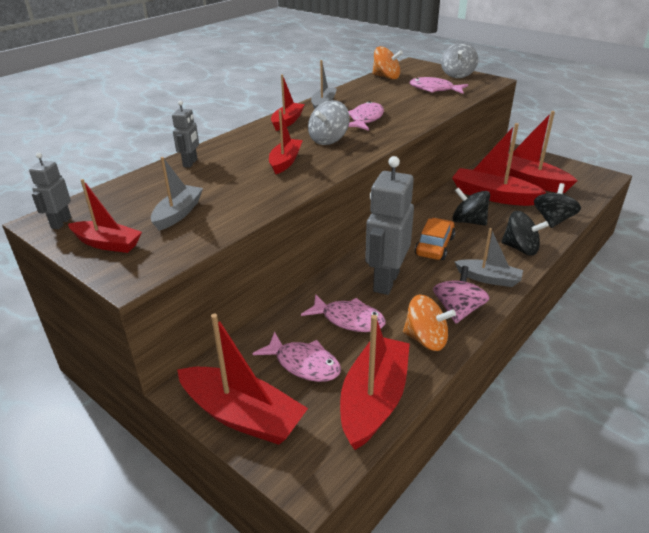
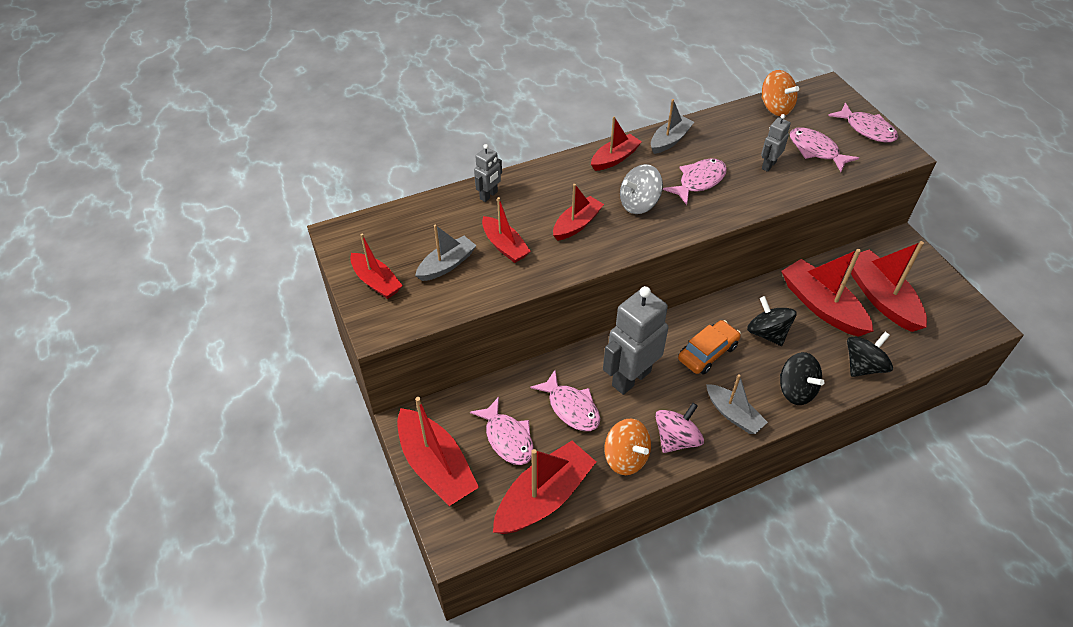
camera: 25 degrees right, 15 degrees up
(61, 223) = (350, 241): grey robot -> grey robot (768, 165)
(228, 189) = (504, 246): none -> red boat
(457, 75) = (866, 129): grey spinning top -> pink fish

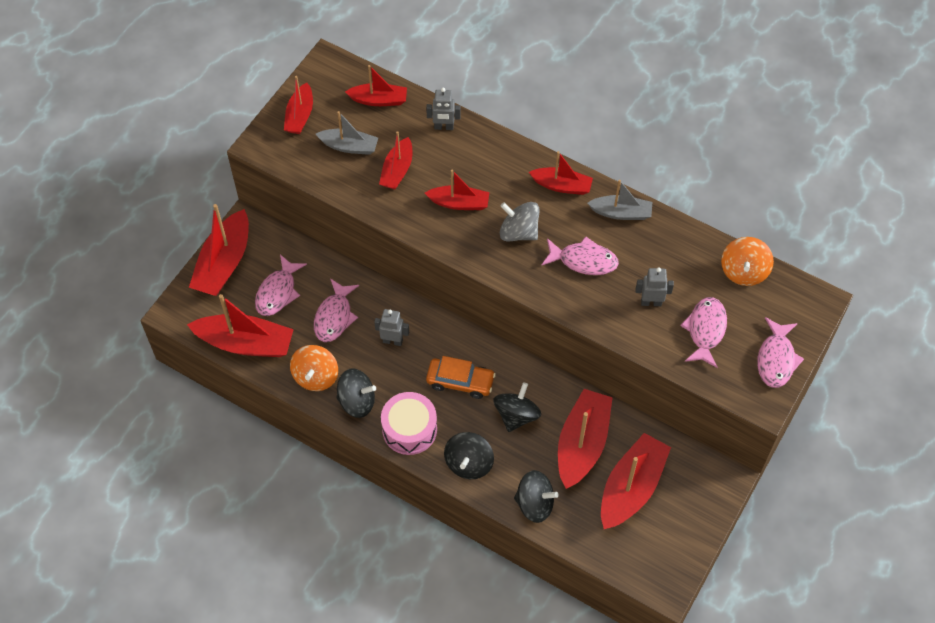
camera: 55 degrees right, 10 degrees up
(417, 221) = (379, 100): none -> red boat
(630, 378) = (393, 341): grey robot -> grey robot, size x0.49
(676, 439) = (357, 401): pink spinning top -> black spinning top
(733, 414) = (409, 429): grey boat -> pink drum

